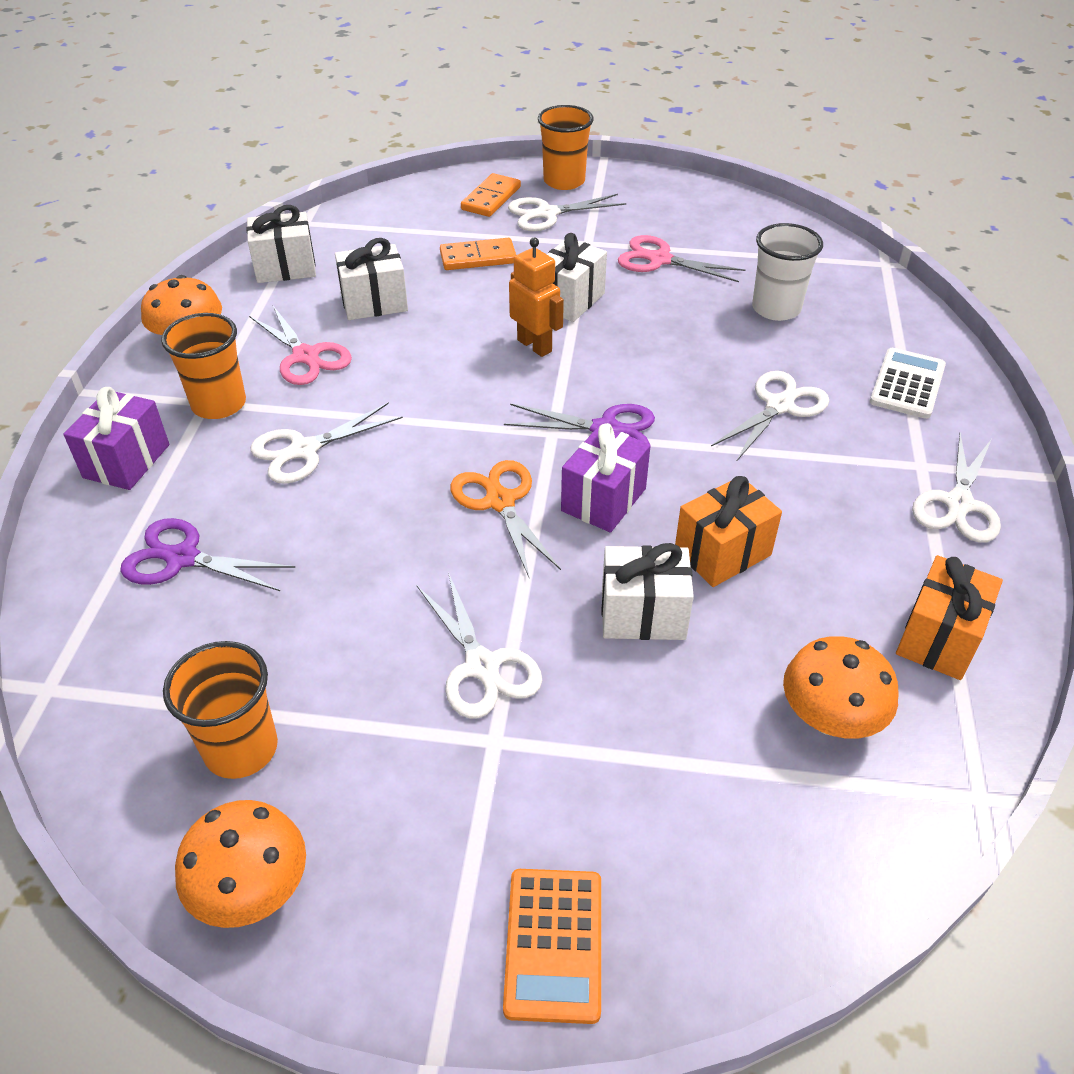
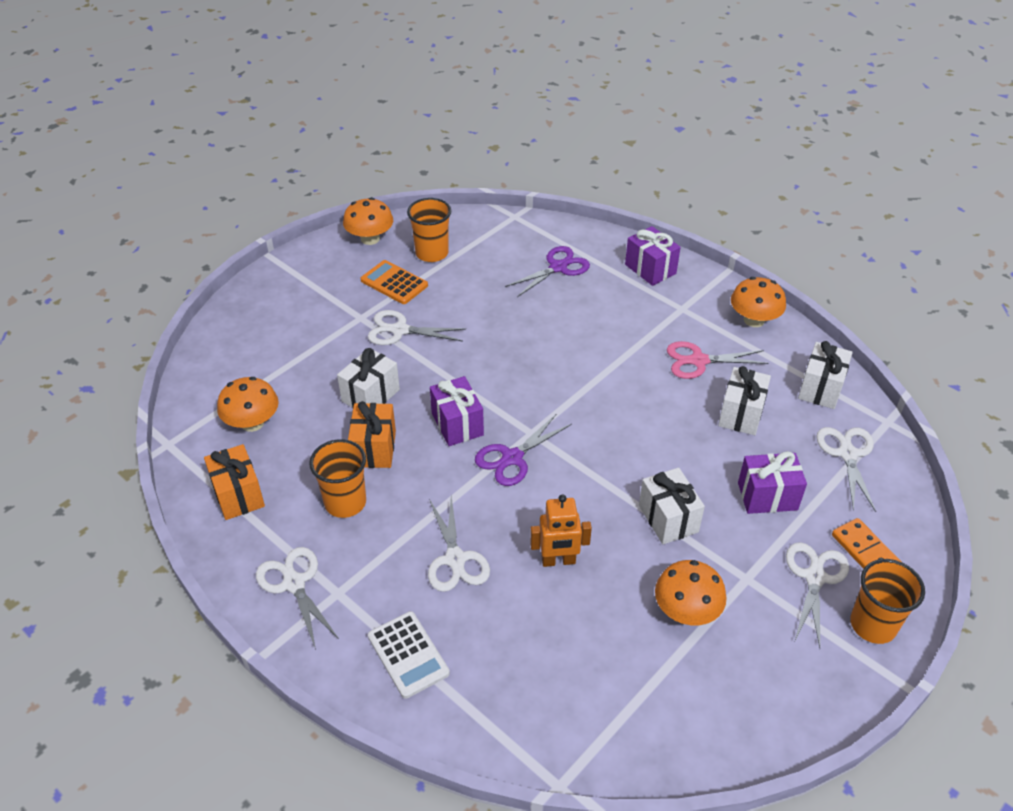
camera: 125 degrees right, 0 degrees up
(219, 404) = (676, 312): orange cup -> orange cup (345, 502)
(304, 450) = (605, 330): white scissors -> white scissors (847, 454)
(478, 258) = (767, 496): orange domino -> purple gift
(500, 501) = (495, 384): orange scissors -> none
(535, 345) = (626, 470): orange robot -> orange robot (558, 561)
(554, 944) = (269, 295): orange calculator -> orange calculator (394, 283)
(659, 260) = (686, 611): pink scissors -> orange mushroom
(776, 308) = (560, 642): white cup -> none

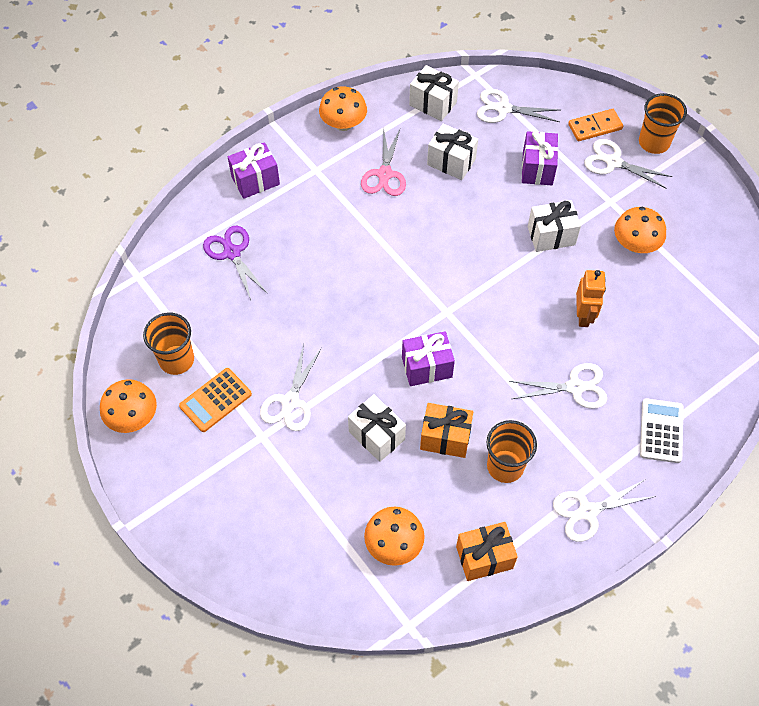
camera: 80 degrees left, 15 degrees up
(408, 655) = (661, 431): white calculator -> white calculator turned 60 degrees counterclockwise
(512, 458) = (473, 331): purple scissors -> none

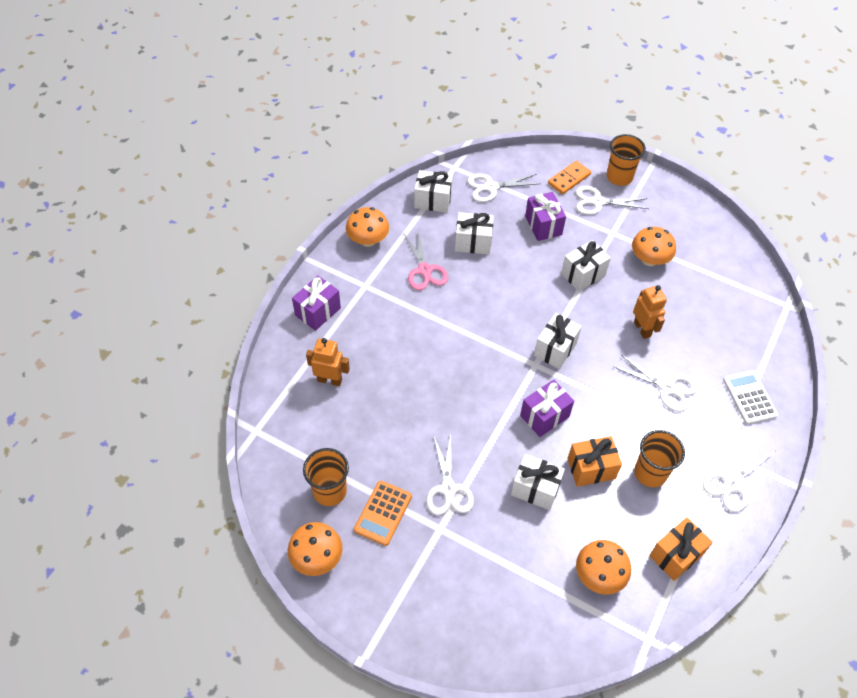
camera: 25 degrees left, 5 degrees down
(232, 252) = (330, 380): purple scissors -> orange robot
(476, 303) = (555, 349): none -> white gift
(575, 387) = (667, 388): white scissors -> white scissors turned 60 degrees clockwise

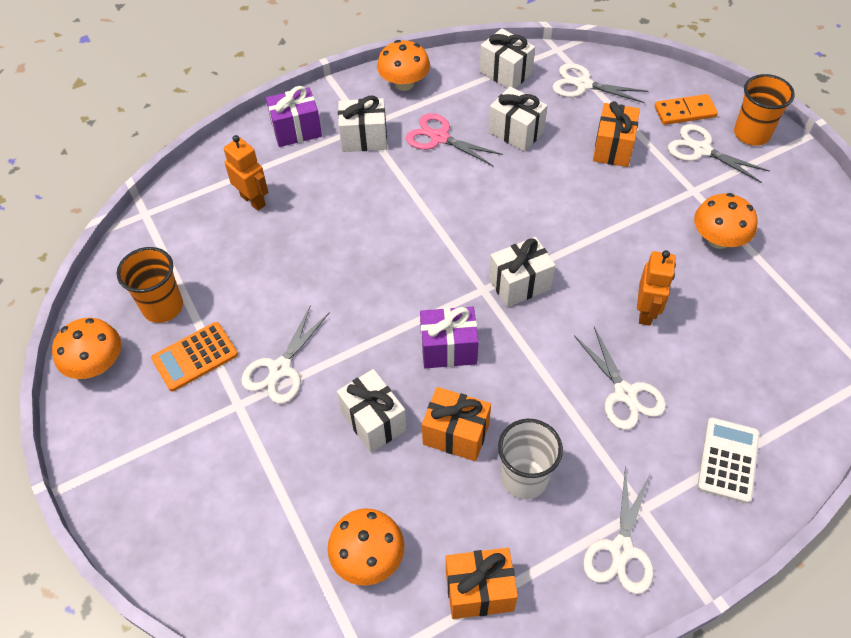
camera: 35 degrees right, 0 degrees up
(424, 270) = (439, 138): pink scissors -> pink scissors turned 105 degrees clockwise
(543, 225) = (613, 148): purple gift -> orange gift
(583, 274) = (619, 220): white gift -> white gift (364, 138)
(650, 473) = (524, 478): orange cup -> white cup
(732, 484) = (621, 550): white scissors -> white scissors turned 60 degrees counterclockwise

